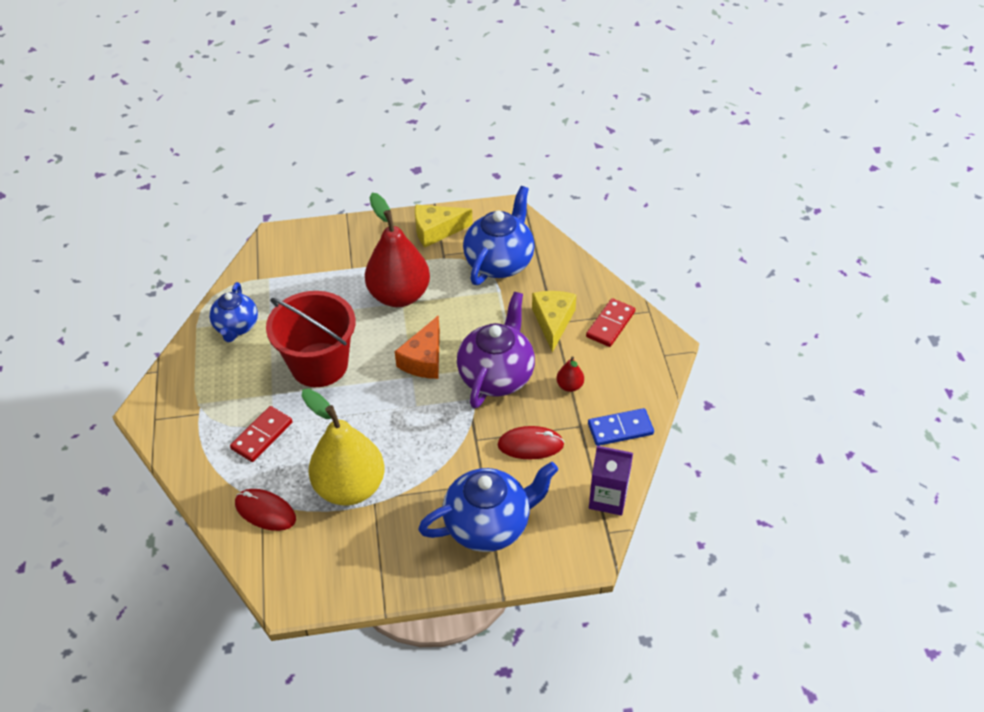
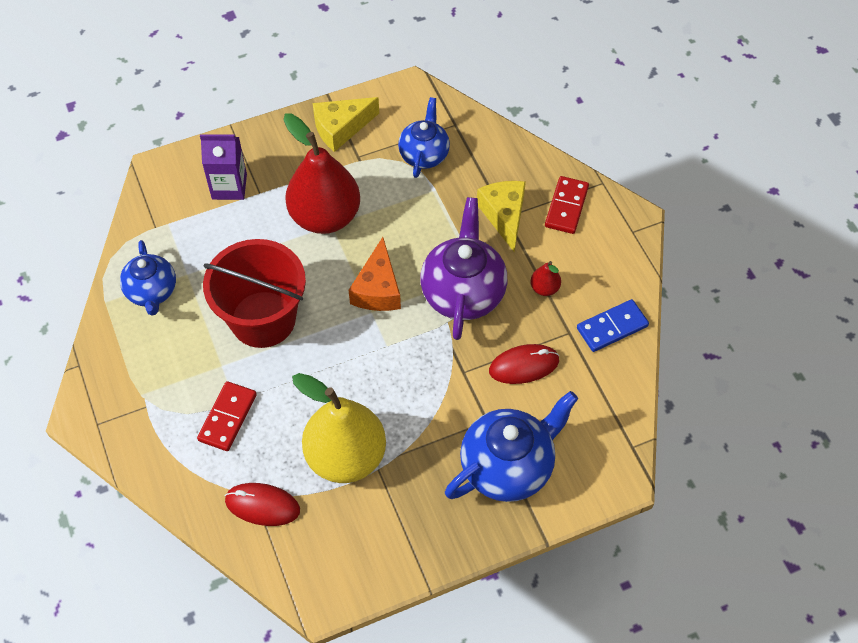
camera: 15 degrees left, 10 degrees up
(499, 262) = (424, 154): blue teapot -> blue teapot, size x0.64
(608, 498) = (622, 409): purple carton -> purple carton (229, 186)

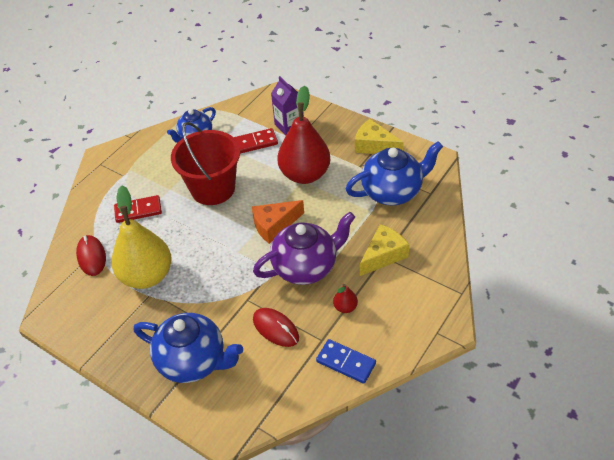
camera: 60 degrees right, 10 degrees down
(424, 154) = (392, 192): blue teapot -> blue teapot, size x1.57
(566, 207) = (422, 284): red domino -> red domino (255, 143)

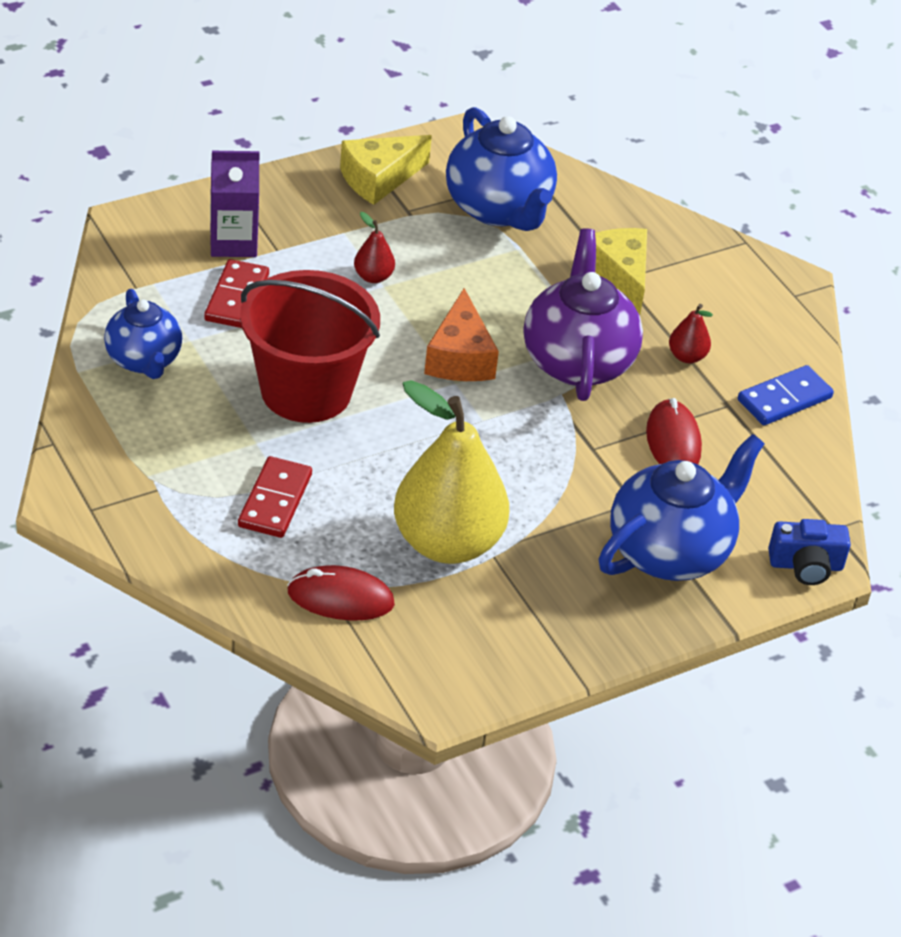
camera: 70 degrees left, 5 degrees down
(220, 425) = (806, 565): none -> blue camera
(275, 328) = (673, 441): red mouse -> red mouse turned 75 degrees counterclockwise
(305, 174) = (373, 277): red pear -> red pear, size x0.40
(392, 192) = (498, 209): blue teapot -> blue teapot turned 150 degrees clockwise

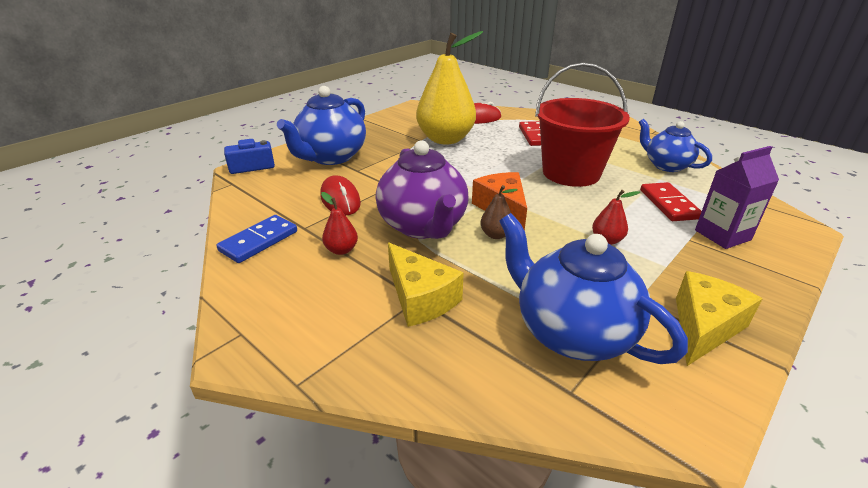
camera: 165 degrees right, 10 degrees down
(496, 322) = (496, 235): none -> brown pear

